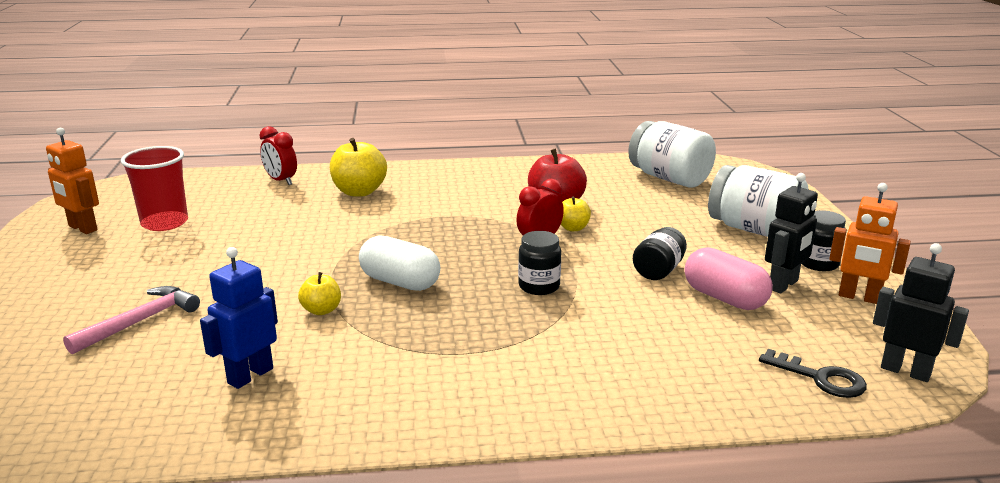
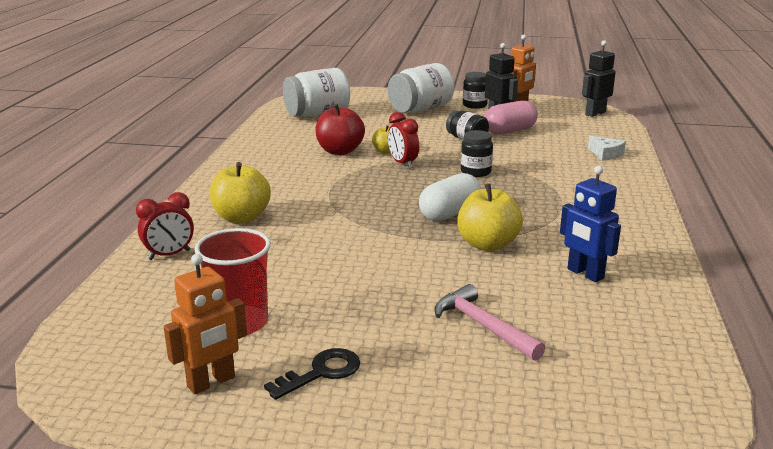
camera: 75 degrees left, 0 degrees up
(321, 310) = (487, 244): yellow apple -> yellow apple, size x1.80
(687, 385) = (605, 154): none -> white cheese
(821, 378) = (600, 128): black key -> black key (321, 372)

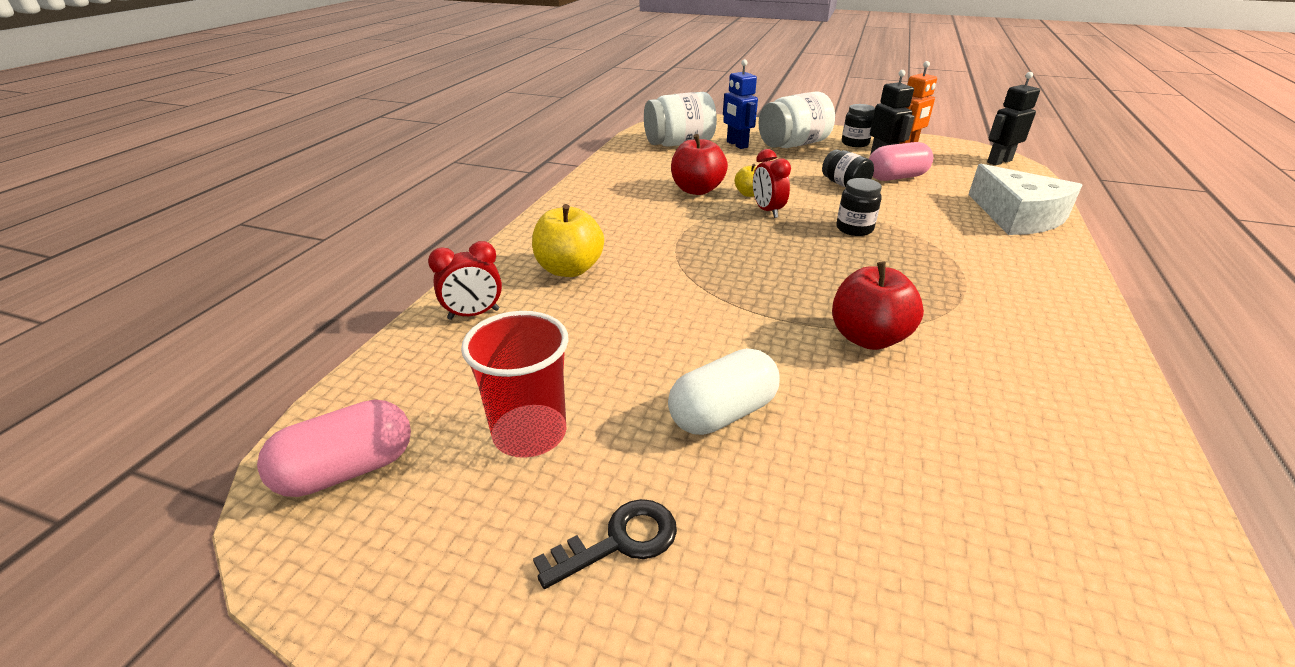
camera: 10 degrees right, 10 degrees up
(106, 357) = (347, 470): none -> pink capsule
(211, 382) = (466, 538): orange robot -> none
(449, 213) = (819, 285): white capsule -> white capsule (722, 413)
(483, 326) = (859, 481): pink hammer -> none
(487, 244) = (868, 338): yellow apple -> red apple
(585, 274) = (1006, 402): blue robot -> blue robot (736, 144)
(605, 154) = (1017, 216): white cheese -> white cheese, size x2.14

